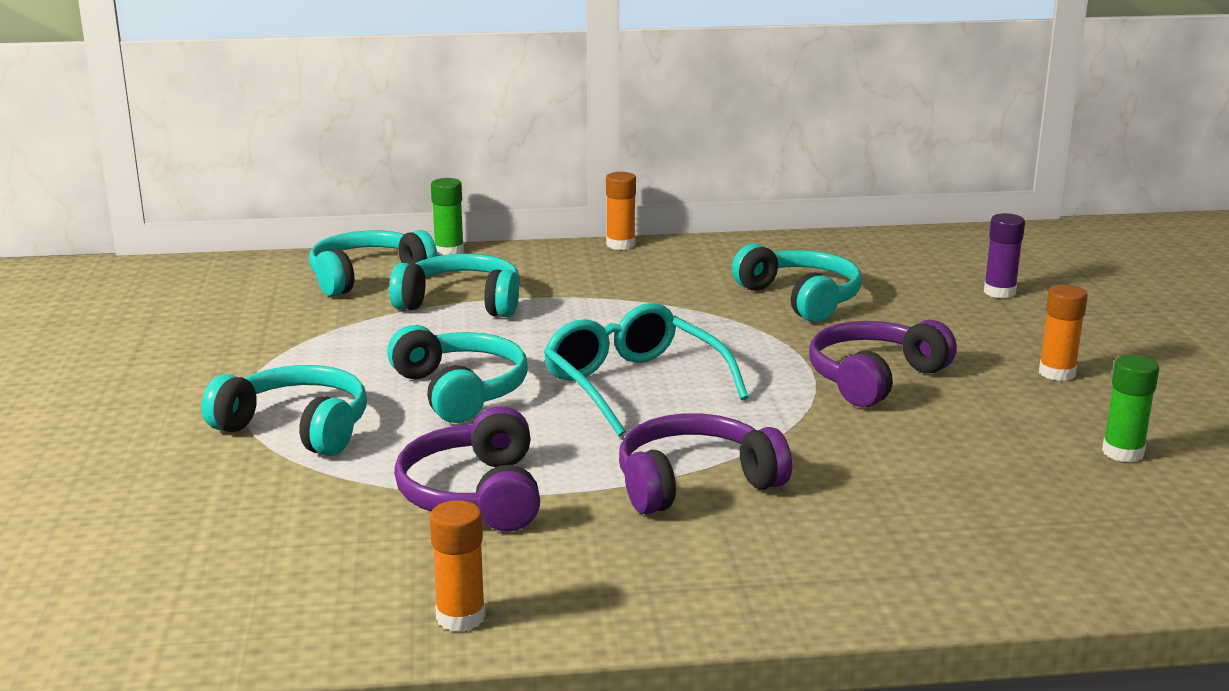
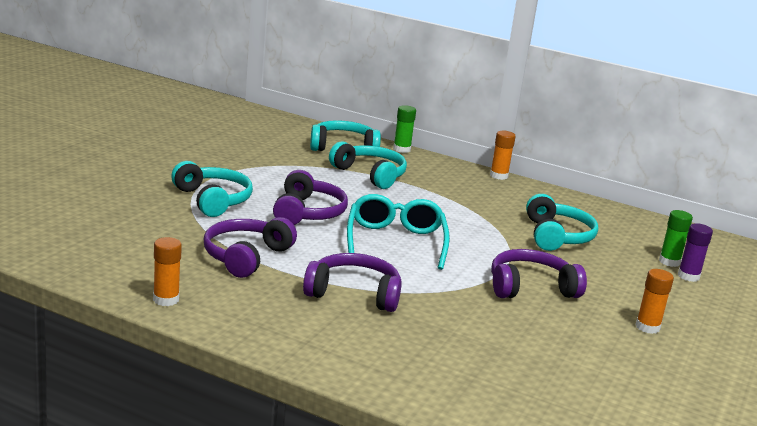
camera: 30 degrees right, 0 degrees up
(460, 391) = (307, 212): turquoise headphones -> purple headphones
(1123, 452) = (614, 378): green glue stick -> green glue stick (669, 262)

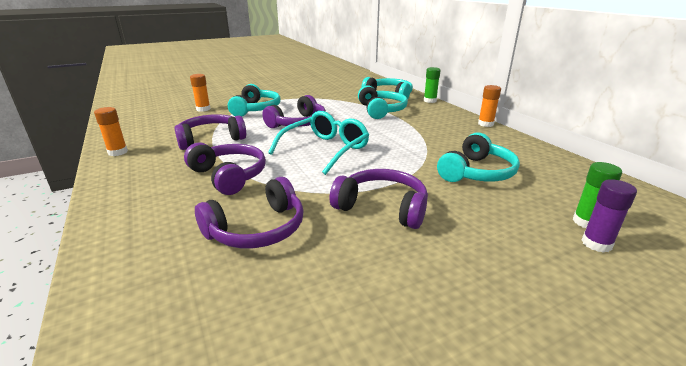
camera: 40 degrees right, 5 degrees up
(468, 332) = (257, 229): none -> purple headphones
(647, 327) = (460, 286): orange glue stick -> orange glue stick (203, 109)

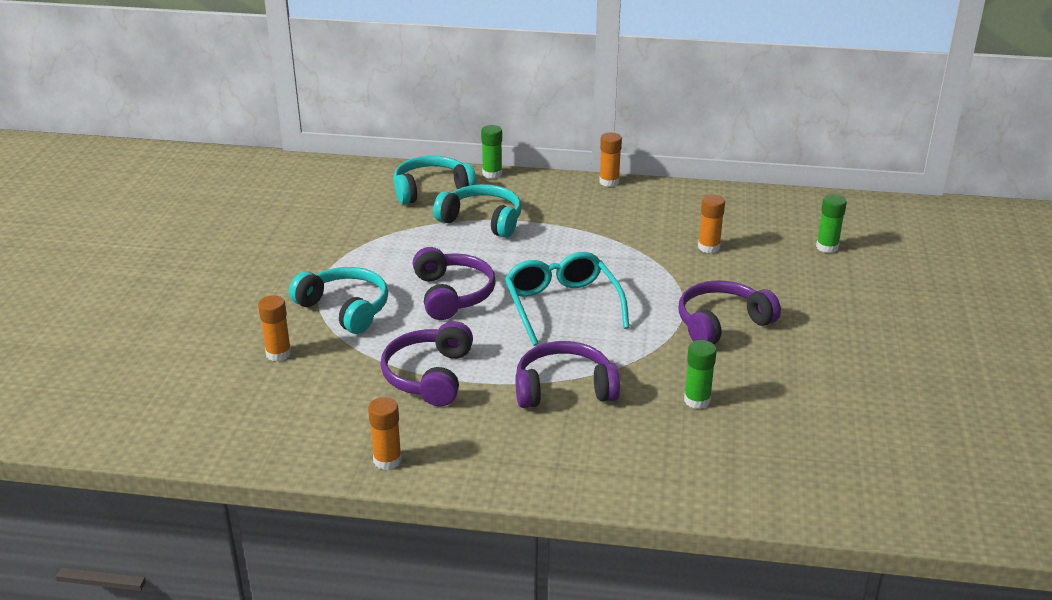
camera: 55 degrees left, 5 degrees up
(257, 229) = (697, 400): purple headphones -> green glue stick
(476, 172) = (708, 247): turquoise headphones -> orange glue stick
(596, 244) = (853, 260): purple glue stick -> none

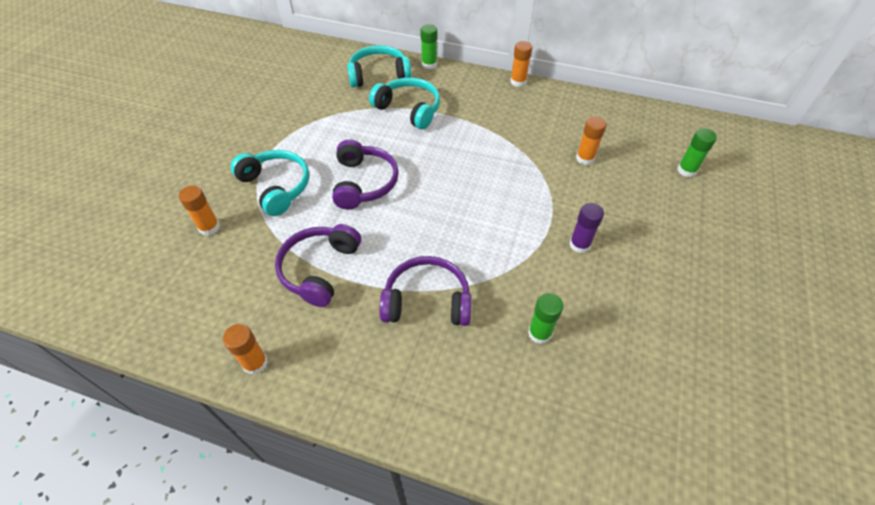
camera: 10 degrees right, 20 degrees up
(562, 306) = (449, 206): turquoise glasses -> none
(722, 323) = (579, 244): purple headphones -> purple glue stick

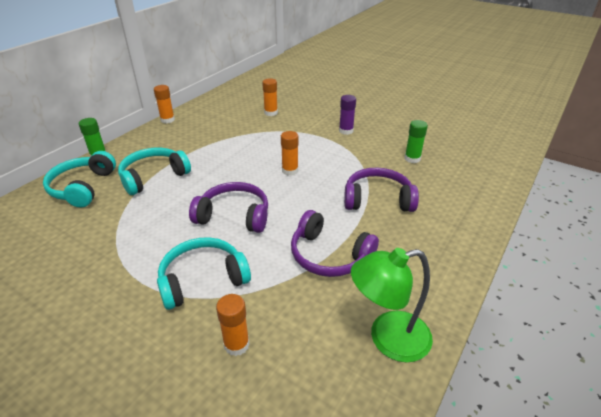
camera: 75 degrees left, 15 degrees down
(216, 332) = (388, 339): none -> green lamp
(255, 363) = (426, 308): orange glue stick -> orange glue stick (290, 171)
(427, 301) = (377, 200): purple headphones -> purple headphones turned 75 degrees clockwise
(686, 170) = (301, 86): green glue stick -> none

